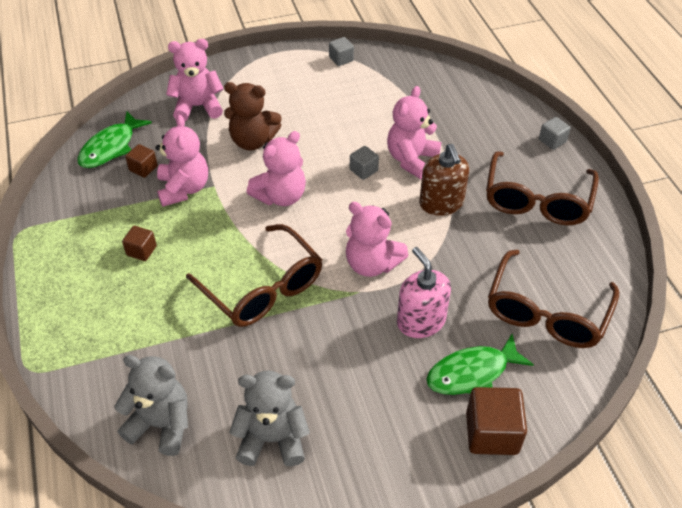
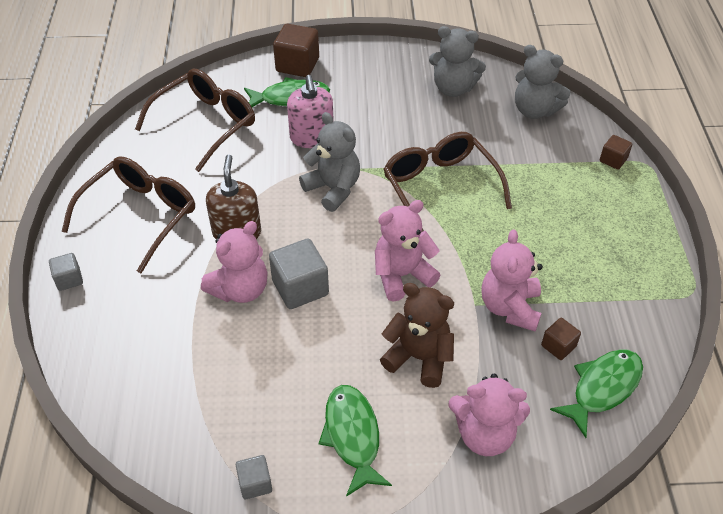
camera: 165 degrees left, 0 degrees up
(141, 251) = (556, 245): brown cube -> brown cube (613, 160)
(288, 90) = (352, 436): none -> green fish
(363, 170) = (300, 287): grey cube -> grey cube, size x1.80
(372, 264) = (333, 189): pink teddy bear -> grey teddy bear

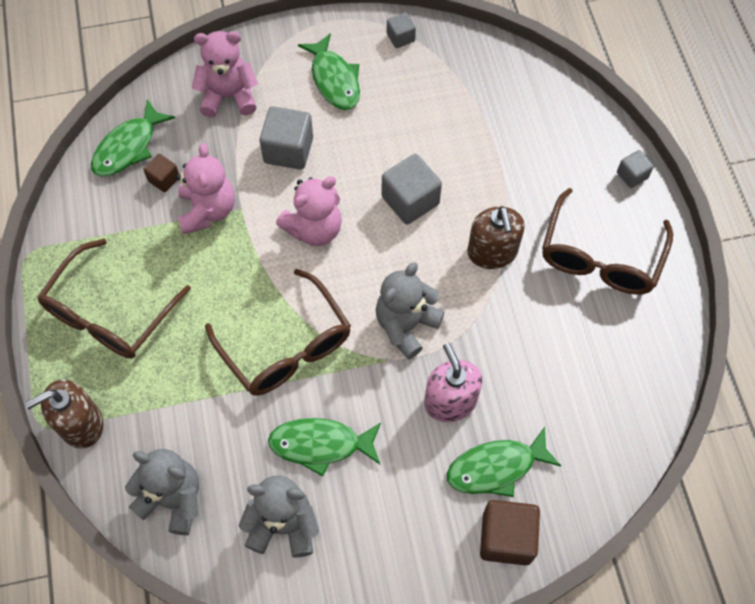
camera: 170 degrees right, 15 degrees up
(205, 124) = (587, 401): brown glasses -> brown glasses (110, 313)
(240, 289) = (466, 190): pink teddy bear -> none
(333, 189) = (406, 325): grey teddy bear -> grey teddy bear turned 90 degrees clockwise
(419, 358) = (288, 150): brown teddy bear -> grey cube
(420, 125) = (320, 445): none -> green fish
(613, 160) = (81, 424): brown cube -> brown soap dispenser

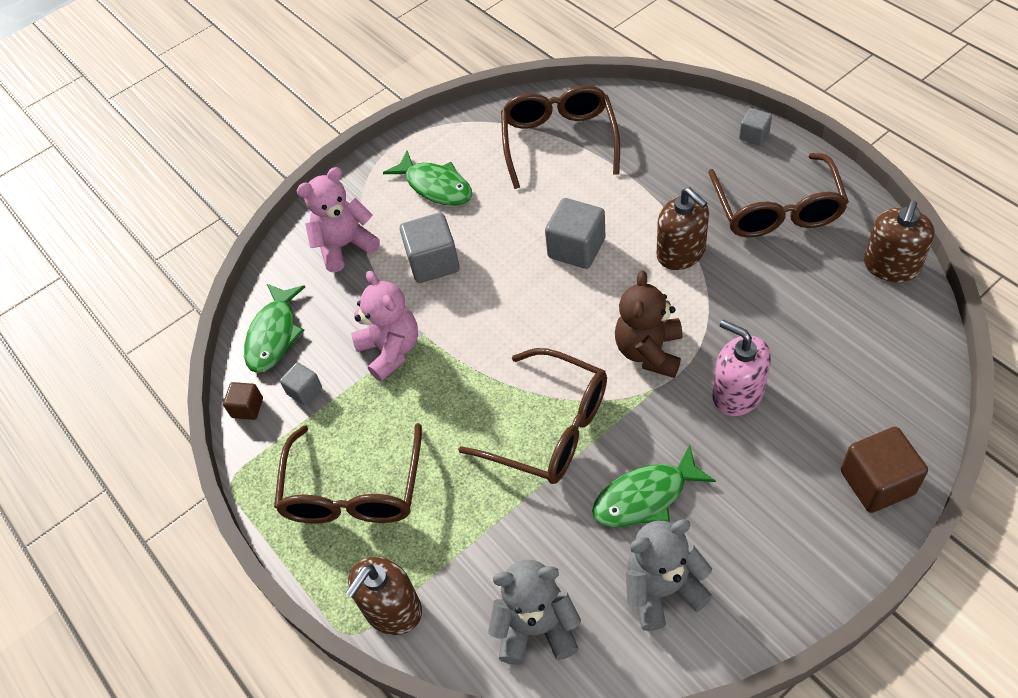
camera: 20 degrees left, 10 degrees down
(164, 179) = (328, 345): brown cube -> brown cube (247, 408)
(314, 229) = (504, 315): pink teddy bear -> none
(400, 37) = (472, 126): grey cube -> grey cube (304, 391)
(406, 325) = (649, 351): grey teddy bear -> brown teddy bear
(462, 92) = (559, 142): none -> brown glasses
(496, 467) = (821, 427): green fish -> none
(658, 362) = (891, 266): none -> brown soap dispenser

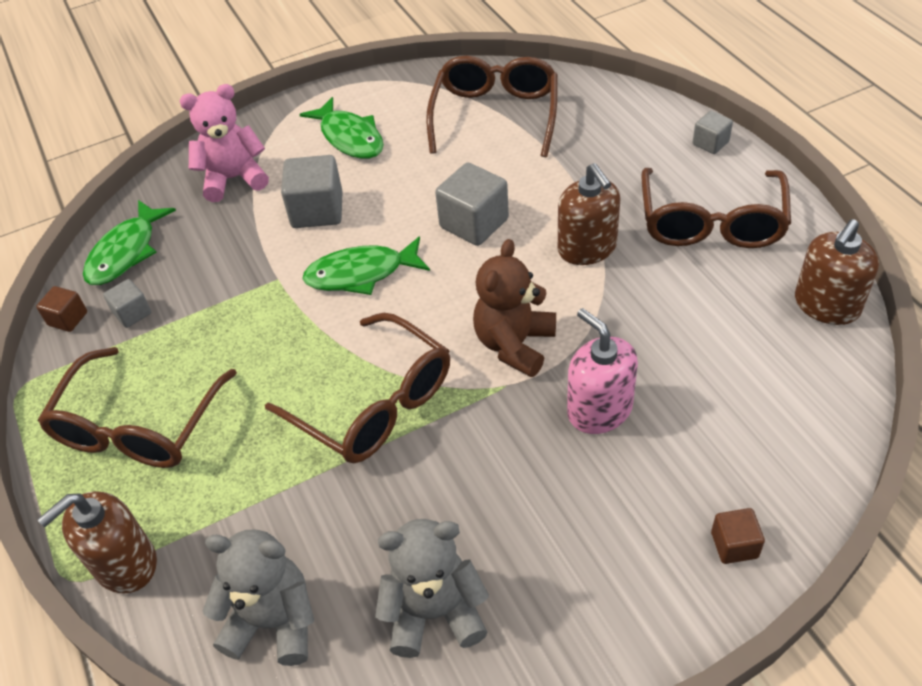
camera: 10 degrees right, 5 degrees down
(390, 350) = (237, 290): pink teddy bear -> none
(645, 497) = (453, 502): green fish -> green fish (361, 274)
(877, 482) = (734, 545): brown cube -> brown cube, size x0.56

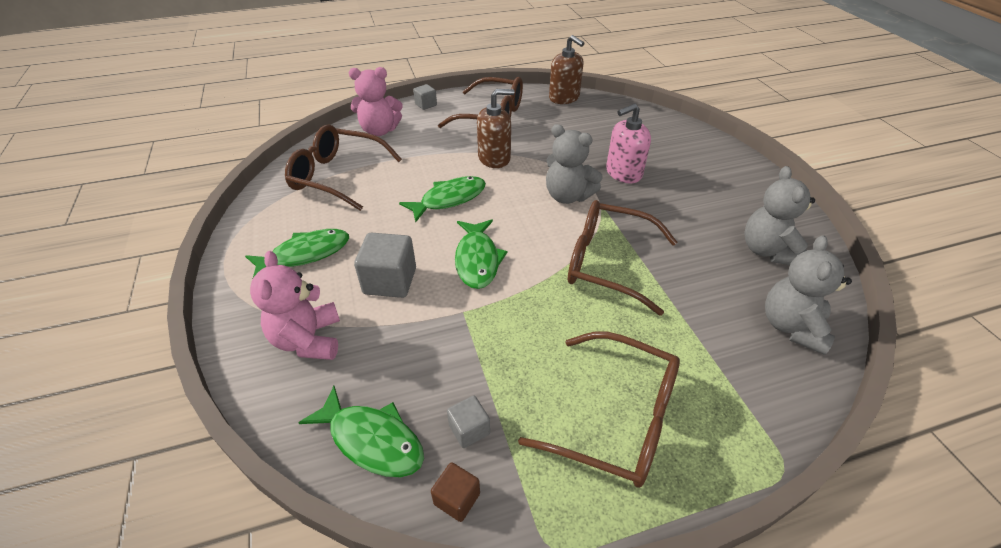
camera: 85 degrees left, 5 degrees down
(125, 563) = (761, 423): brown soap dispenser -> none
(374, 404) = (608, 263): brown glasses -> brown glasses turned 120 degrees counterclockwise
(474, 223) = (449, 199): grey cube -> green fish
(514, 344) = (567, 196): brown teddy bear -> grey teddy bear
(614, 119) = (379, 131): none -> pink teddy bear
(734, 545) = (709, 148): brown cube -> none

